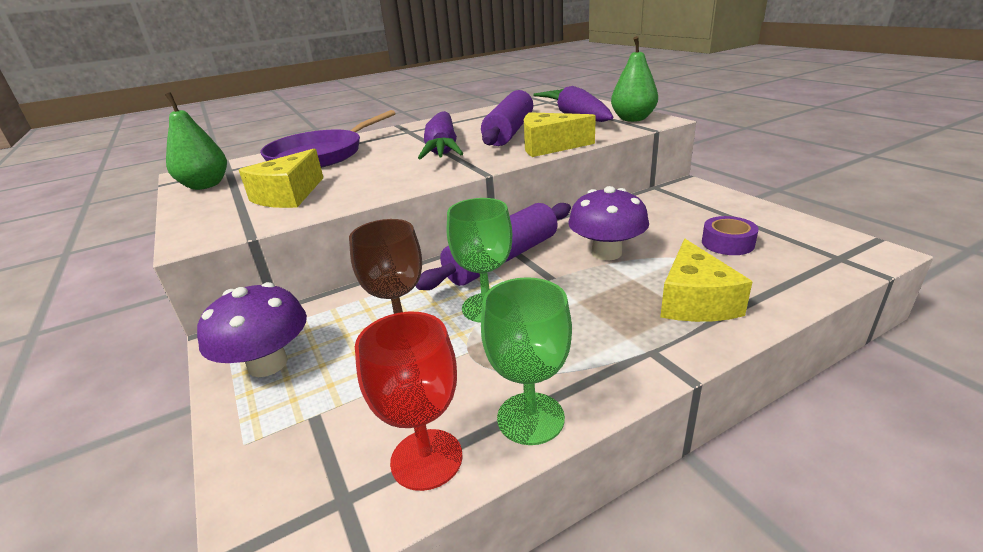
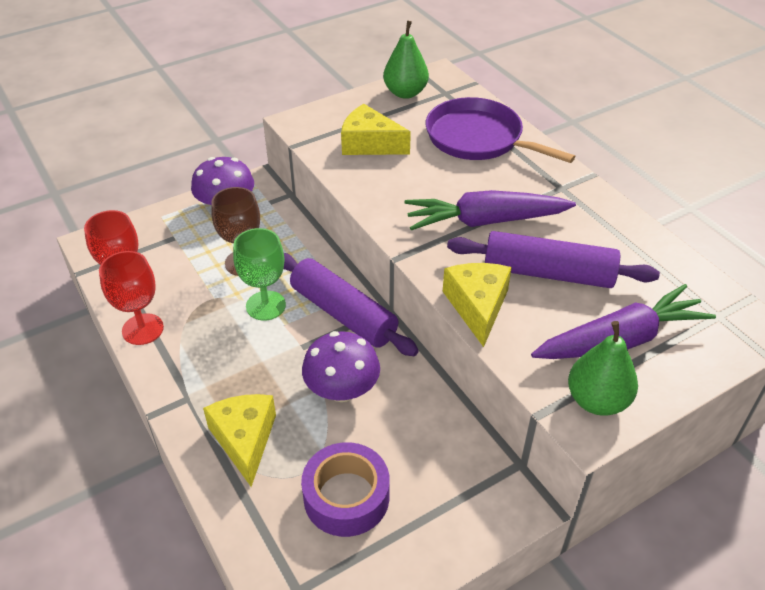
camera: 85 degrees right, 15 degrees up
(530, 418) = (143, 329): green goblet -> red goblet
(695, 301) = (244, 440): yellow cheese -> yellow cheese turned 75 degrees clockwise
(727, 243) = (346, 497): purple tape -> purple tape, size x1.58

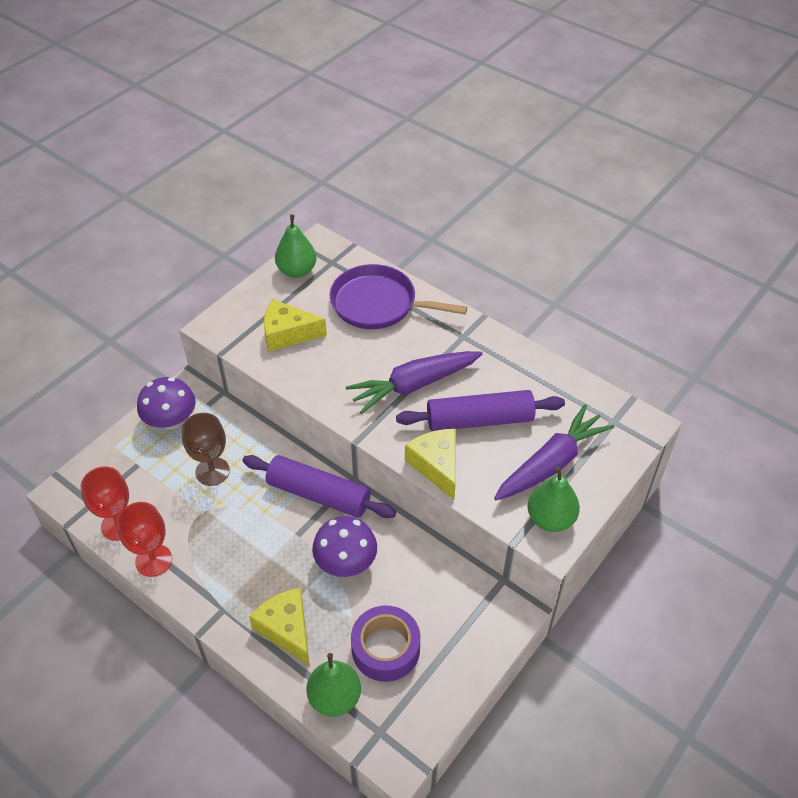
camera: 20 degrees left, 5 degrees up
(263, 532) = (335, 697): none -> green pear
(266, 305) = (250, 506): green goblet -> none

